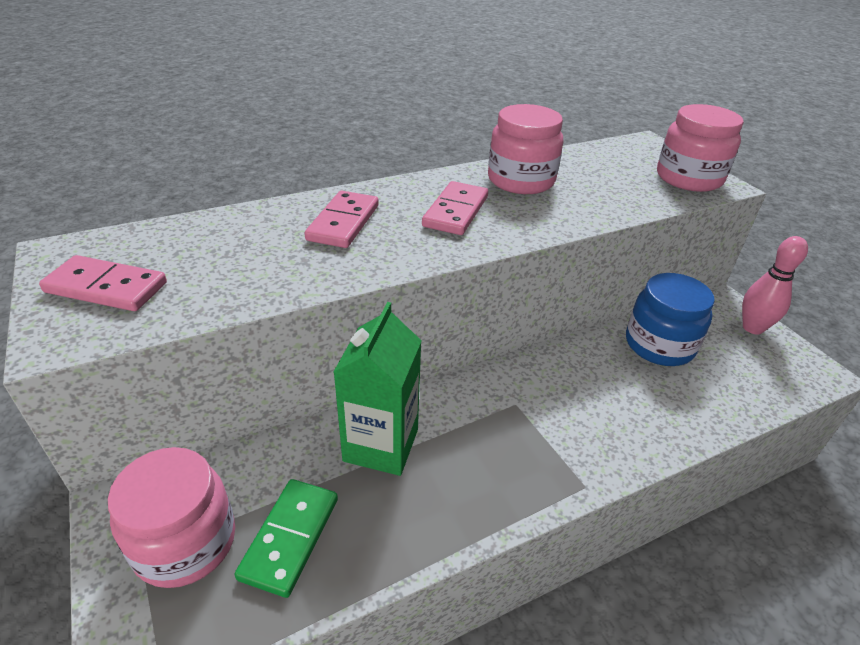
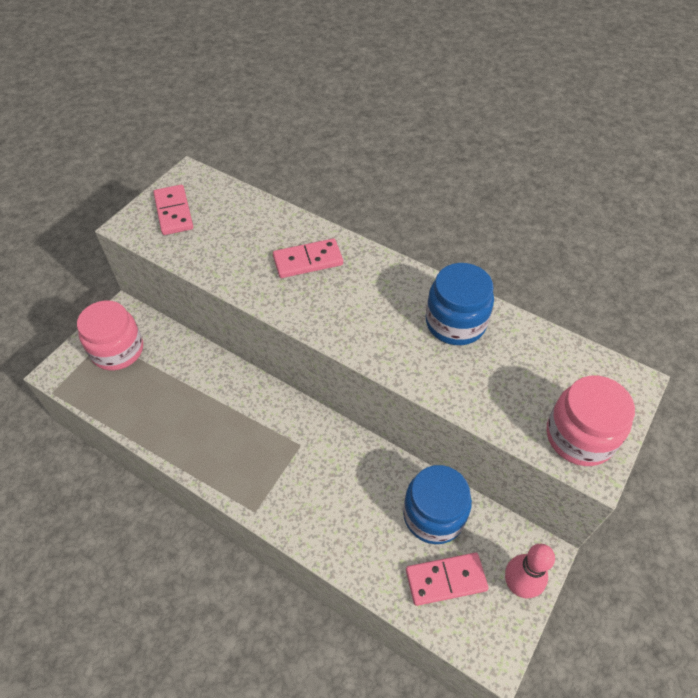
camera: 60 degrees right, 15 degrees up
(290, 538) = (141, 388): green domino -> none
(381, 445) = (221, 392): green carton -> none
(455, 211) = (371, 307): pink domino -> pink domino (446, 579)
(521, 180) = (455, 323): pink jar -> blue jar

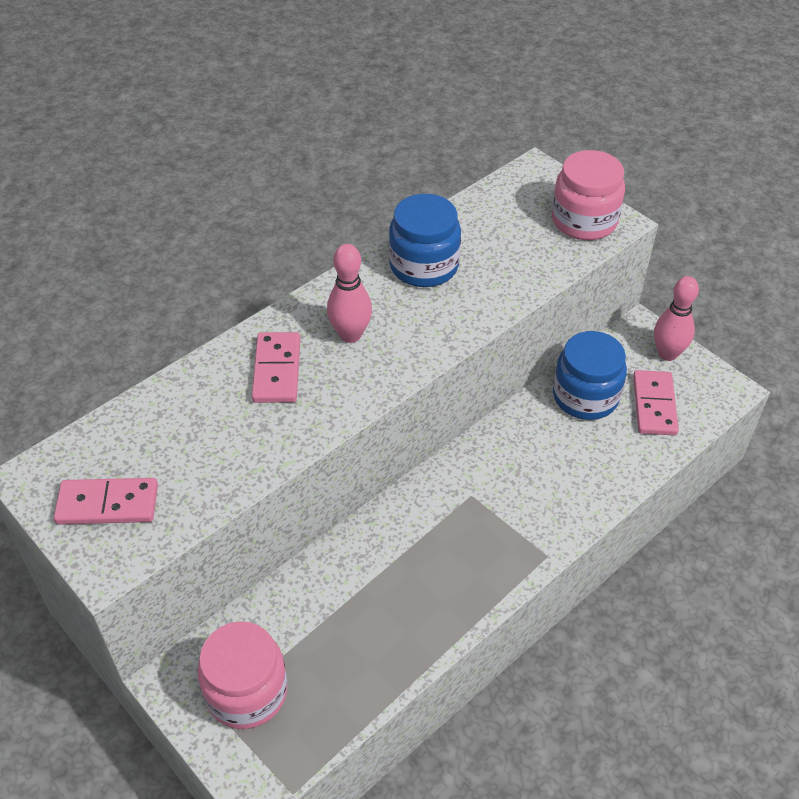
camera: 75 degrees left, 5 degrees down
(358, 293) = (350, 335): none -> pink bowling pin

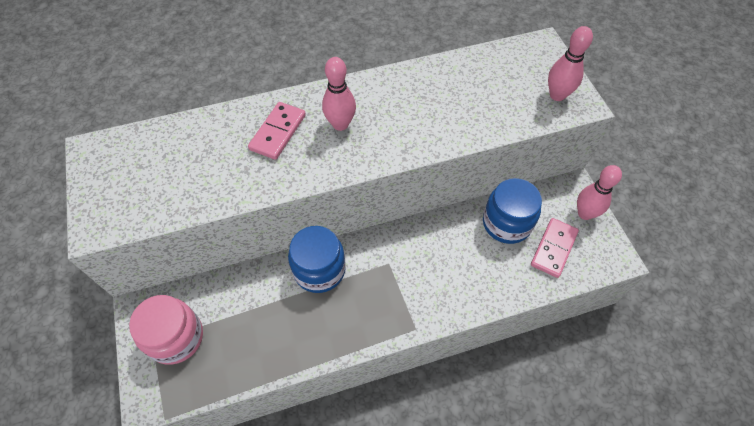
camera: 25 degrees right, 10 degrees up
(107, 504) = (121, 186): pink domino -> none
(424, 266) = (420, 91): blue jar -> blue jar (319, 270)
(584, 221) = (557, 95): pink jar -> pink bowling pin

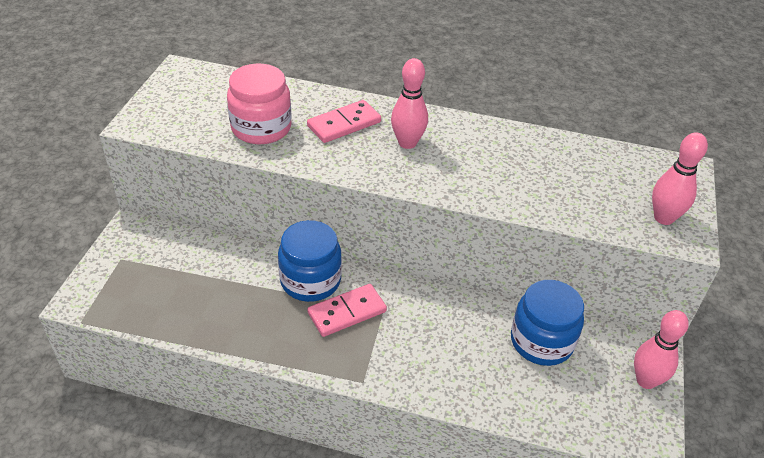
camera: 30 degrees right, 15 degrees down
(176, 337) = (142, 266): pink jar -> pink jar (261, 128)
(553, 248) = (578, 393): pink domino -> pink domino (347, 312)

